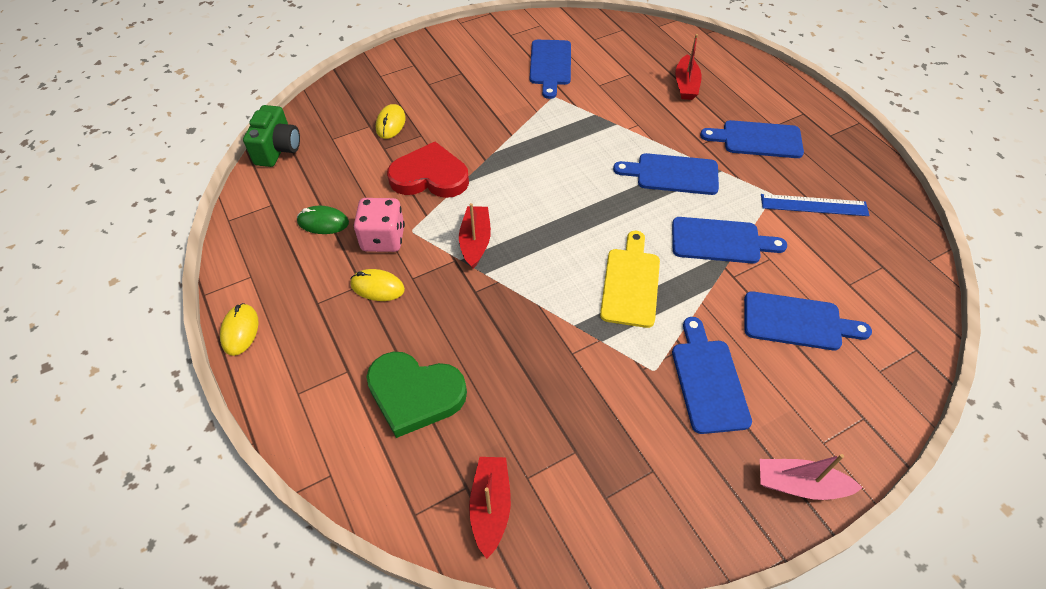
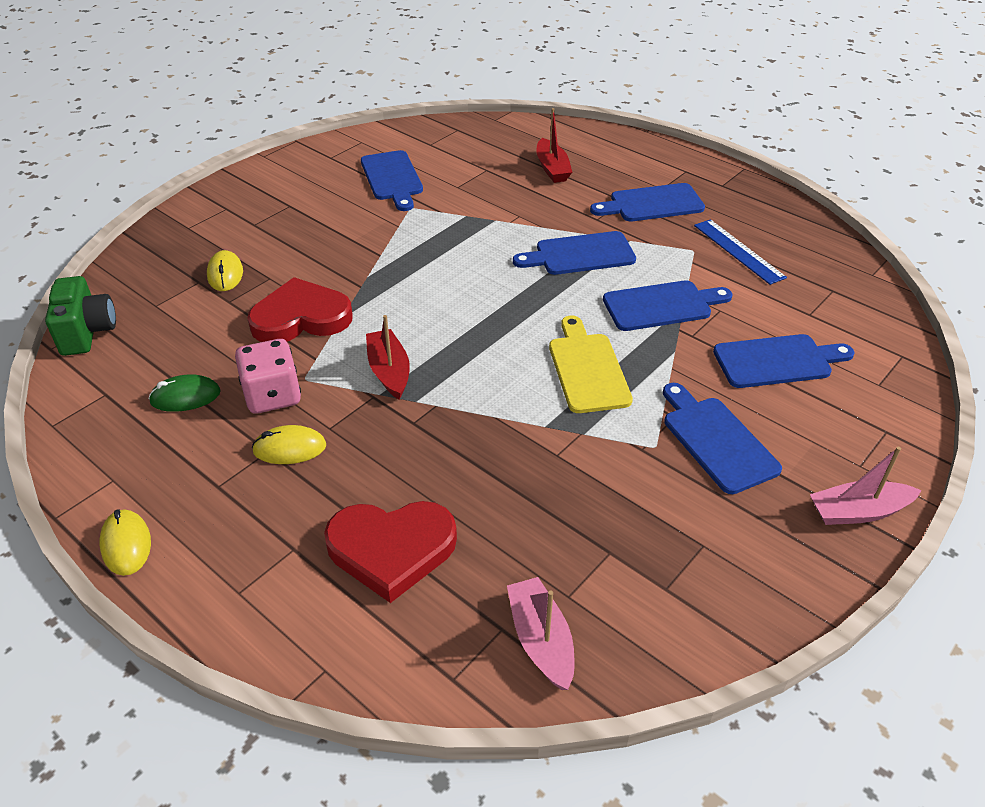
camera: 20 degrees left, 10 degrees down
(415, 394) = (391, 549): green heart -> red heart
(490, 507) = (541, 640): red boat -> pink boat
(814, 205) = (738, 251): blue ruler -> blue ruler turned 75 degrees clockwise

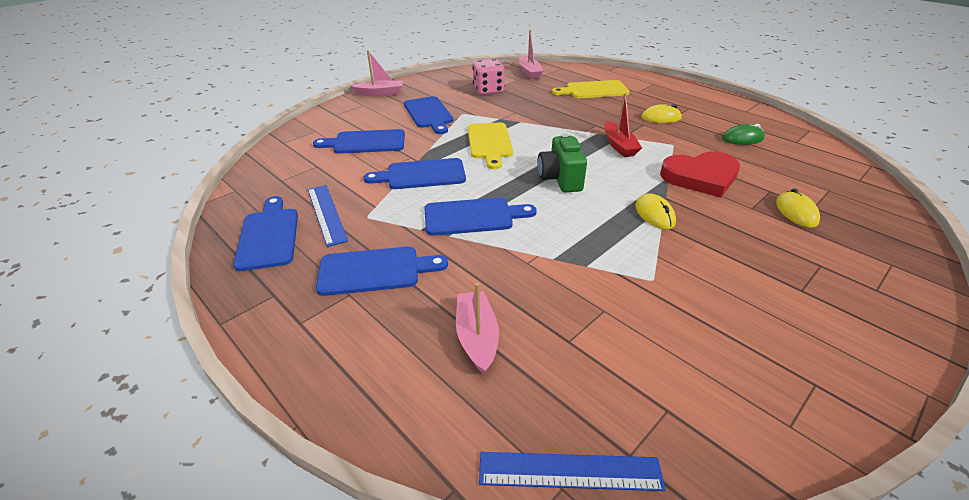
camera: 175 degrees left, 5 degrees down
(87, 332) = (858, 173): green camera -> green camera (560, 179)
(126, 544) = (715, 94): yellow mouse -> yellow mouse (654, 214)
(273, 396) = (687, 137): pink dice -> pink dice (488, 90)
(391, 549) = (593, 90): red heart -> yellow cutting board
(392, 178) = (696, 330): blue cutting board -> blue cutting board (269, 235)
(490, 123) = (570, 471): none -> blue ruler
(552, 169) = (477, 337): red boat -> pink boat

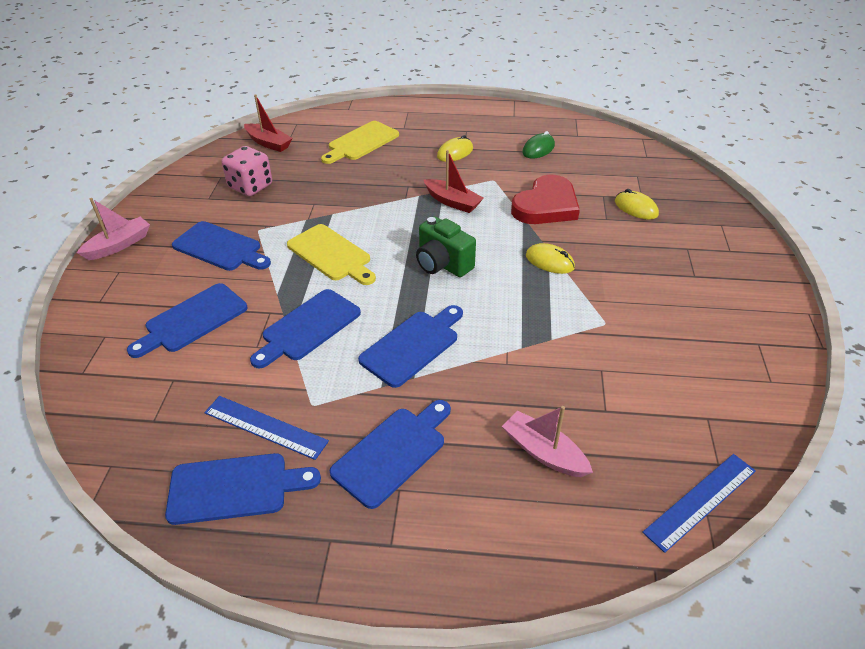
camera: 40 degrees left, 5 degrees up
(269, 235) = (235, 488): blue cutting board -> blue cutting board turned 135 degrees clockwise
(529, 72) = (269, 143): pink boat -> red boat

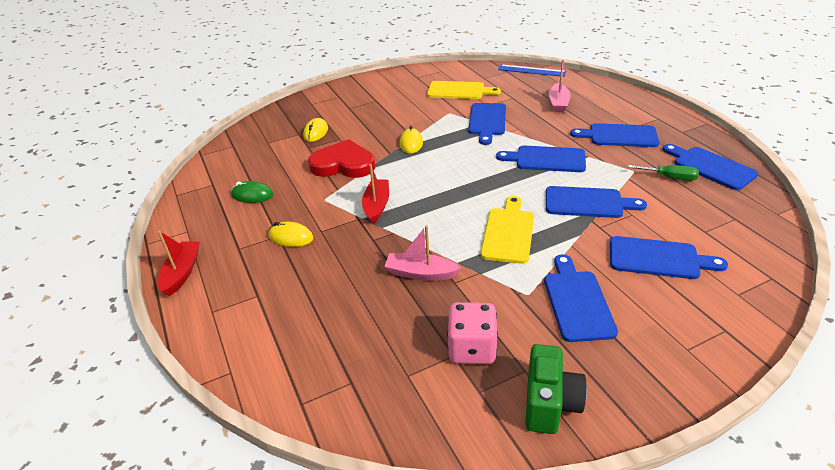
camera: 120 degrees left, 5 degrees down
(119, 245) = (666, 383): pink boat -> pink boat (420, 273)
(265, 427) = (670, 177): blue ruler -> green screwdriver
(269, 143) = (372, 398): red boat -> red boat (182, 273)
(361, 142) = (313, 312): yellow cutting board -> yellow cutting board (459, 91)
(442, 264) = (460, 179): green camera -> green camera (550, 403)
(551, 345) = (487, 121): none -> blue cutting board

